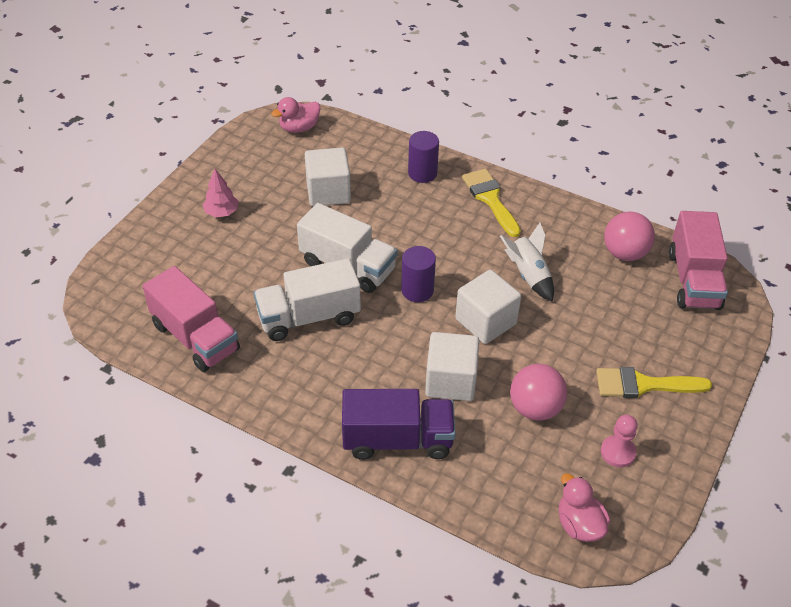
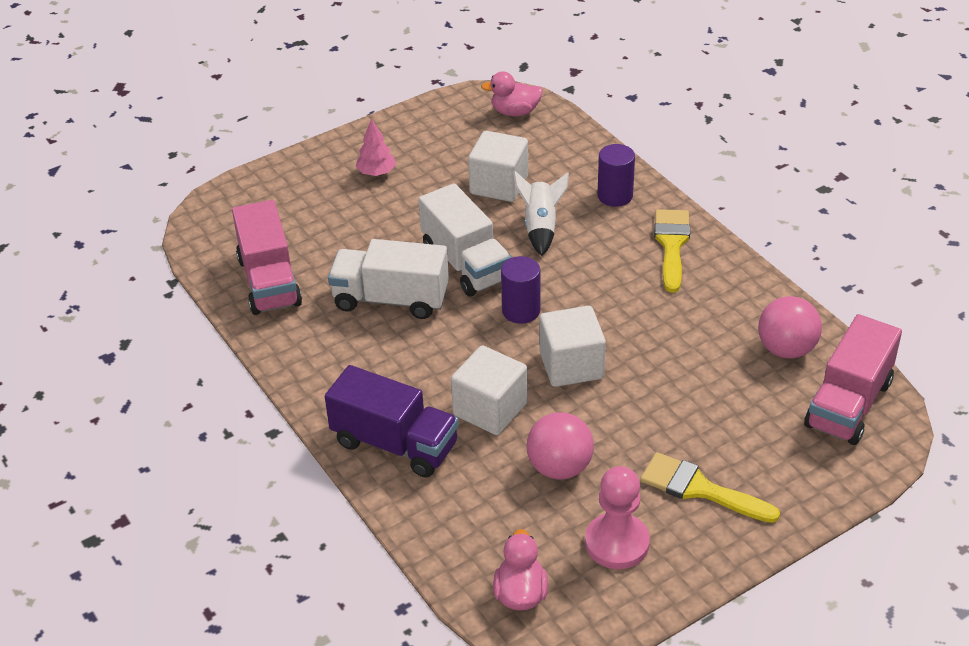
camera: 30 degrees right, 5 degrees down
(528, 275) = (655, 335): white rocket -> white rocket (540, 227)
(617, 452) = (617, 543): pink pawn -> pink pawn, size x1.53

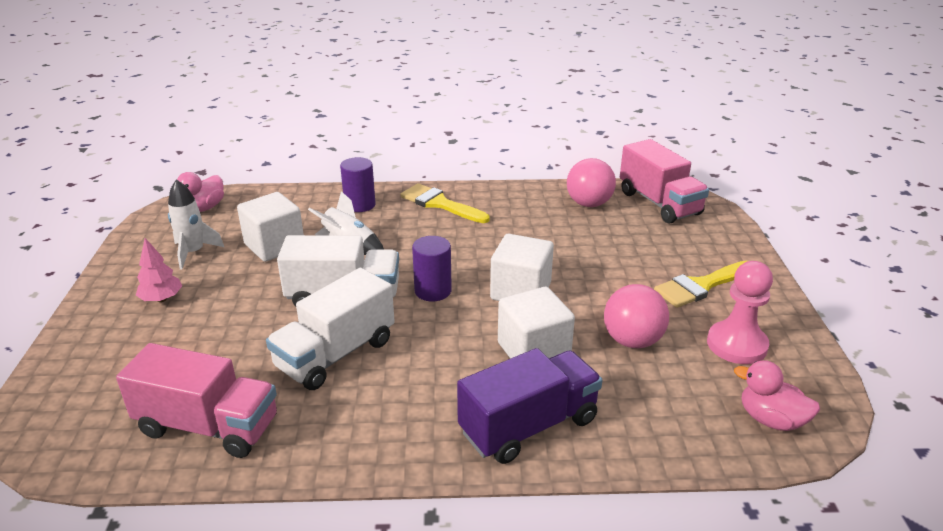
camera: 60 degrees left, 10 degrees down
(447, 149) = (193, 253): none -> white rocket

